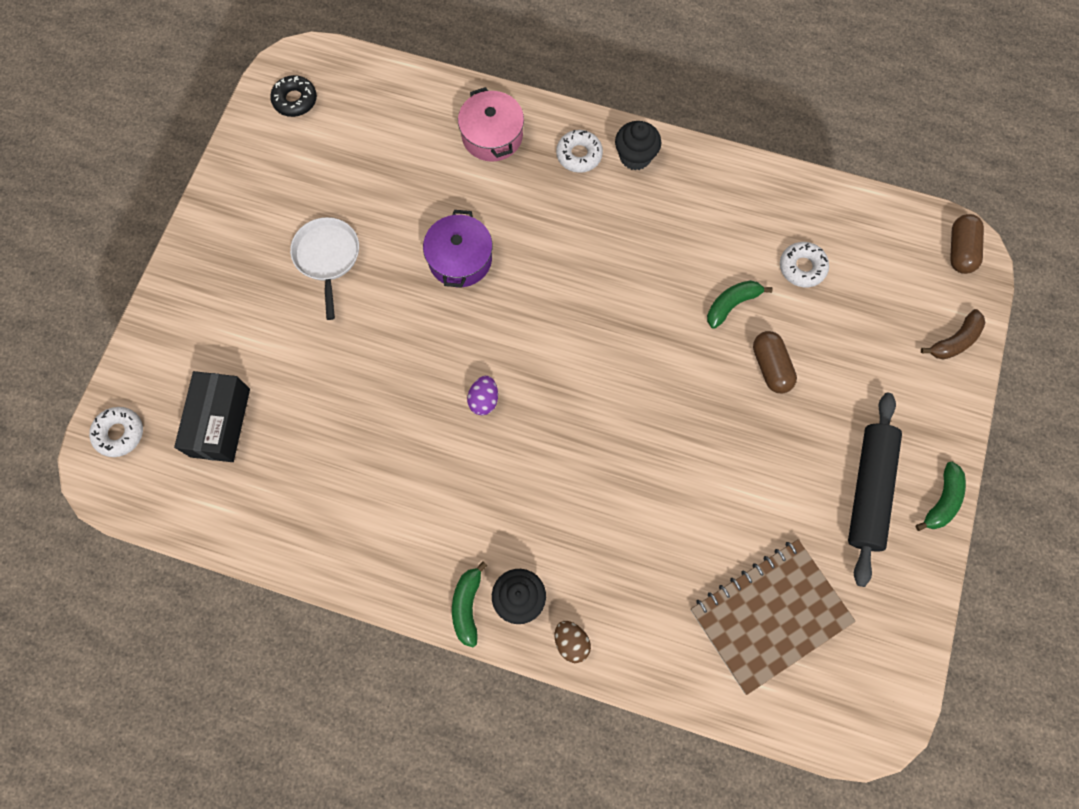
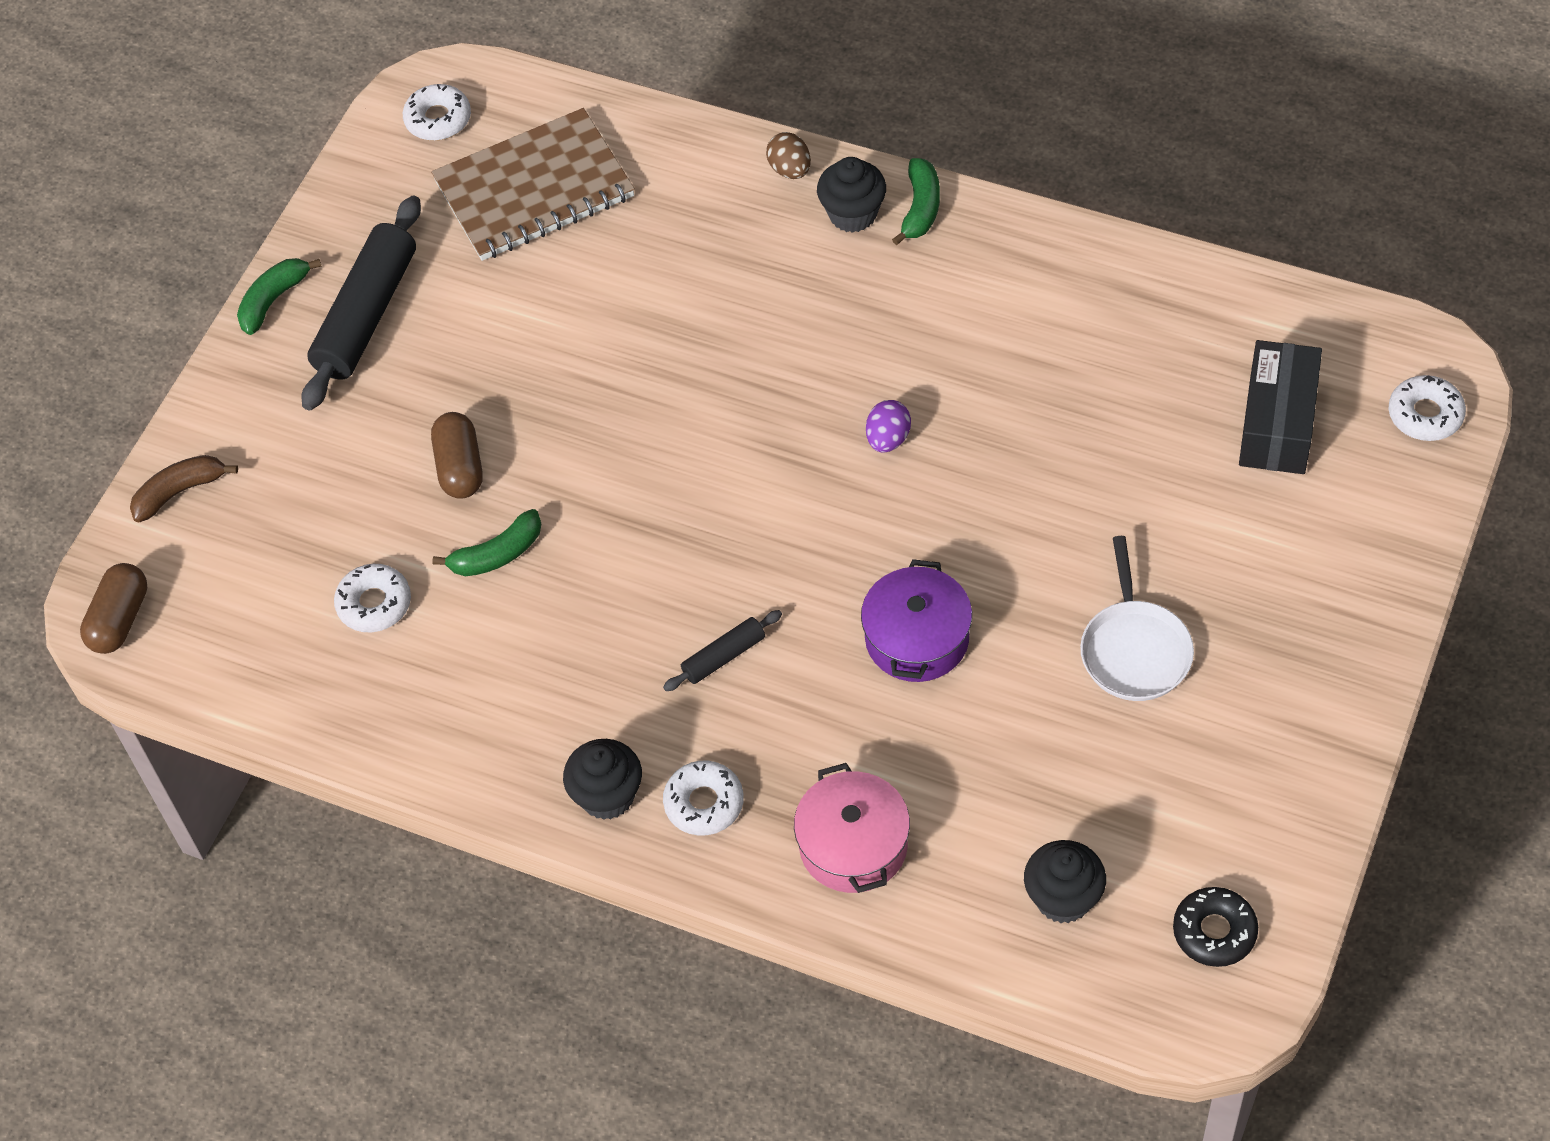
camera: 170 degrees left, 15 degrees down
(376, 113) = (1063, 898): none -> black cupcake
(577, 242) = (723, 656): none -> black rolling pin
(864, 688) = (438, 119): none -> white donut

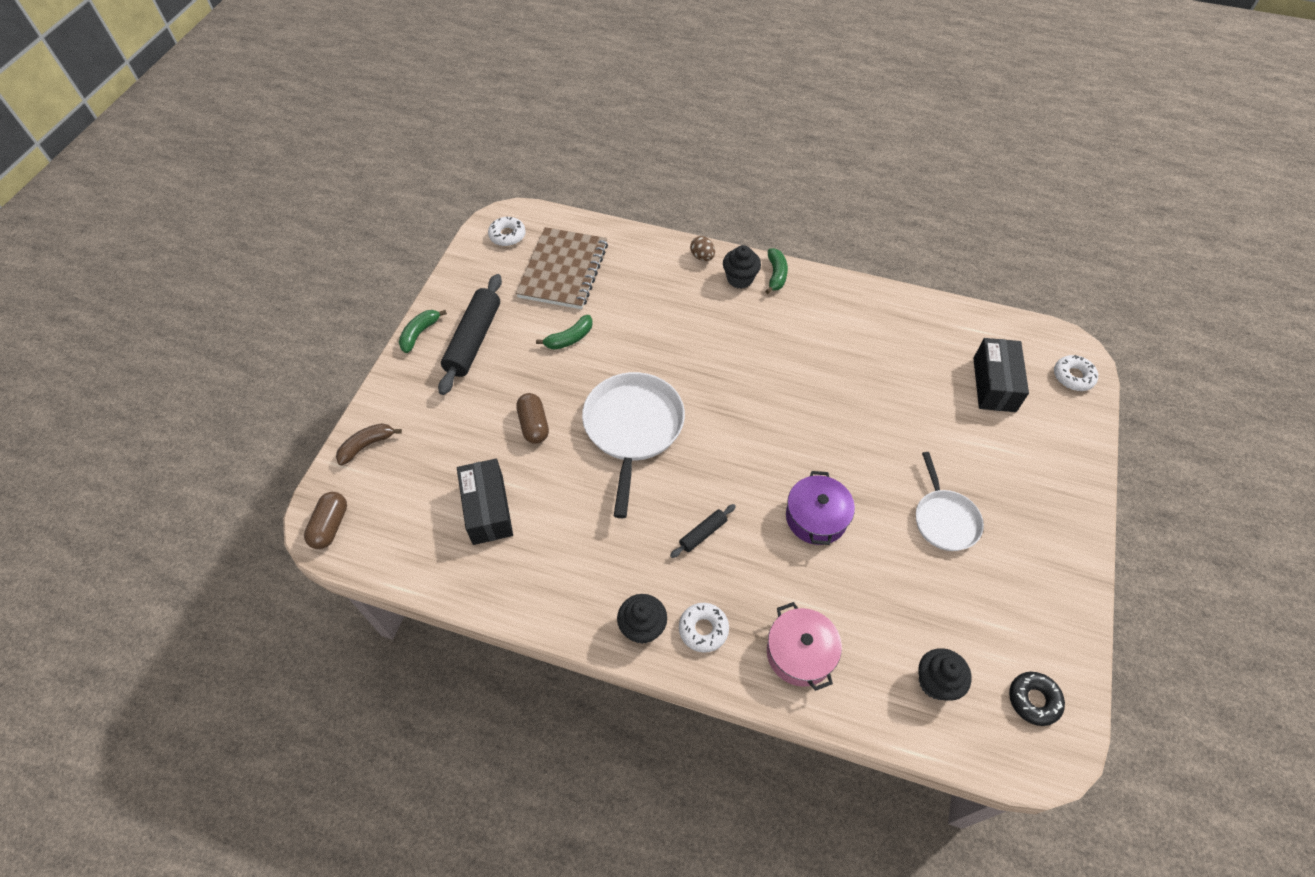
camera: 10 degrees left, 0 degrees up
(374, 604) = (488, 509): white donut -> black box
(497, 554) = (560, 476): green banana -> green banana (569, 338)
(534, 189) = (563, 270): brown notebook -> brown notebook turned 45 degrees counterclockwise
(627, 479) = (633, 428): none -> white pan
(888, 439) = (779, 400): purple egg -> none

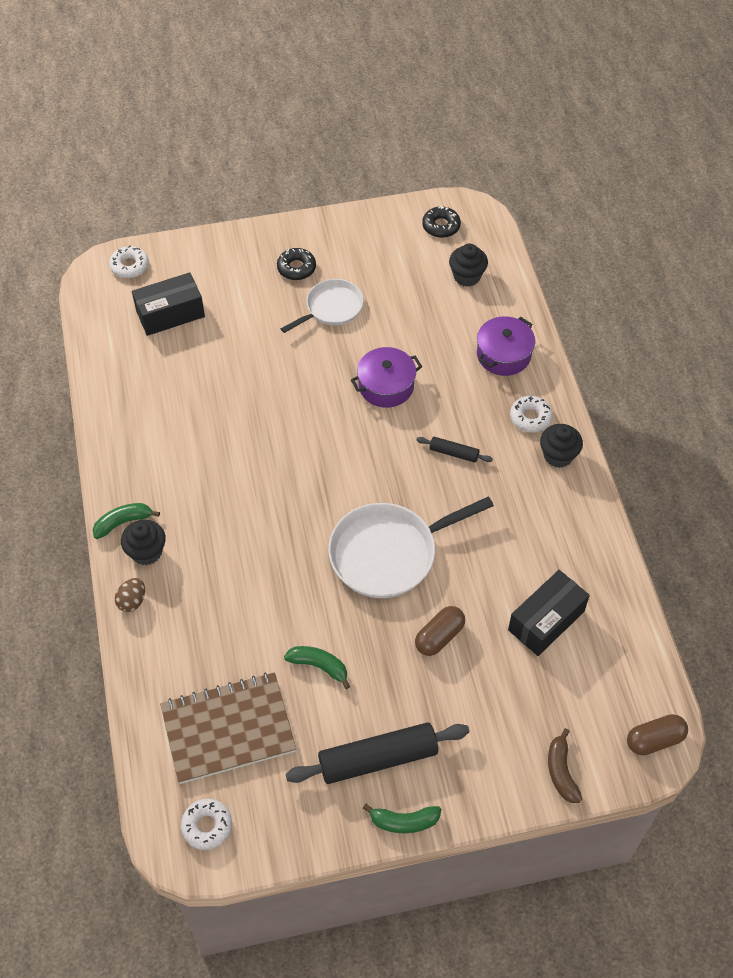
camera: 120 degrees left, 0 degrees up
(367, 445) = (561, 771): brown banana -> brown banana turned 60 degrees clockwise
(800, 653) = (503, 355): pink pot -> purple pot
(1017, 514) = (296, 268): none -> black donut

